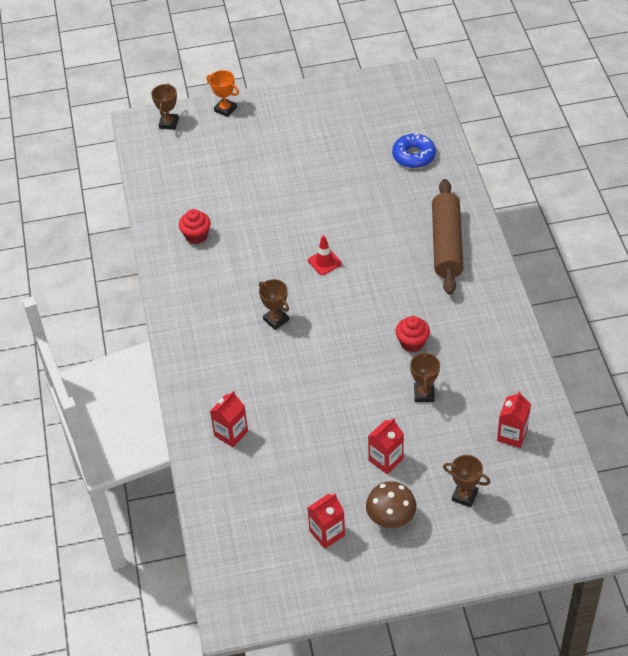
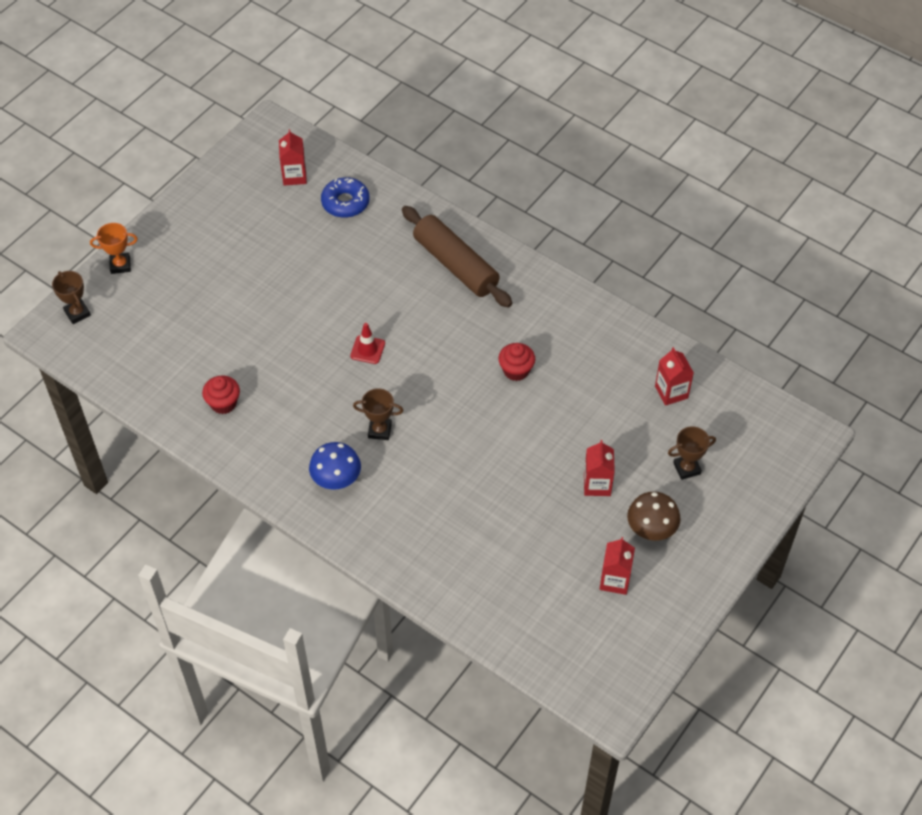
camera: 45 degrees left, 5 degrees up
(214, 332) = (336, 480): none -> blue mushroom
(231, 433) = (447, 557): red carton -> red carton (294, 176)
(424, 394) = (570, 407): brown trophy -> none

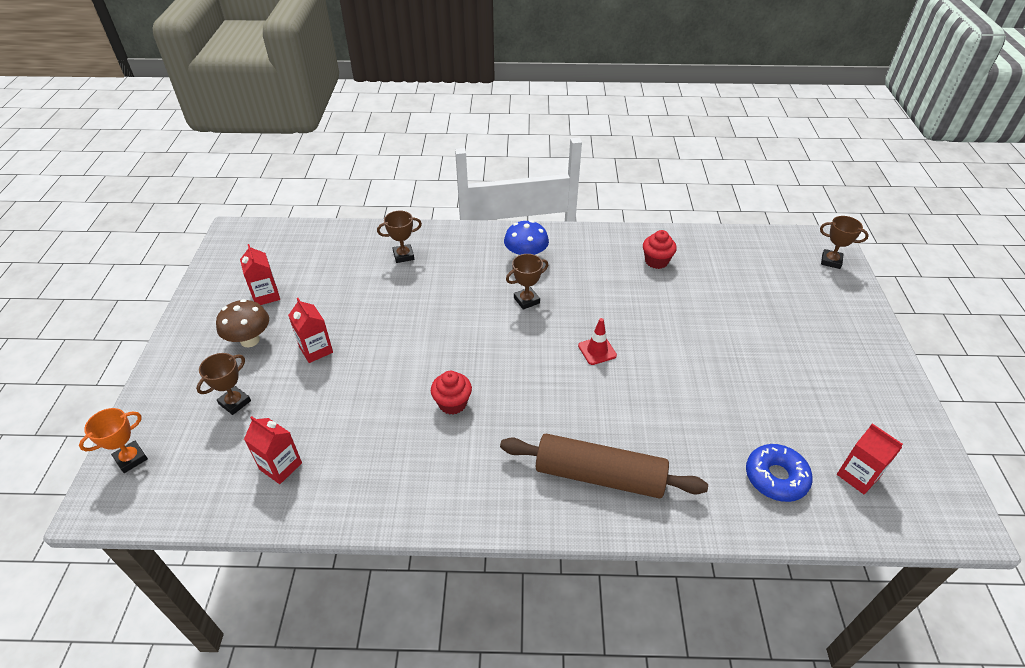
camera: 145 degrees right, 10 degrees down
(120, 265) = (859, 306): orange trophy -> orange trophy (131, 458)
(451, 555) = (403, 256): none -> brown trophy

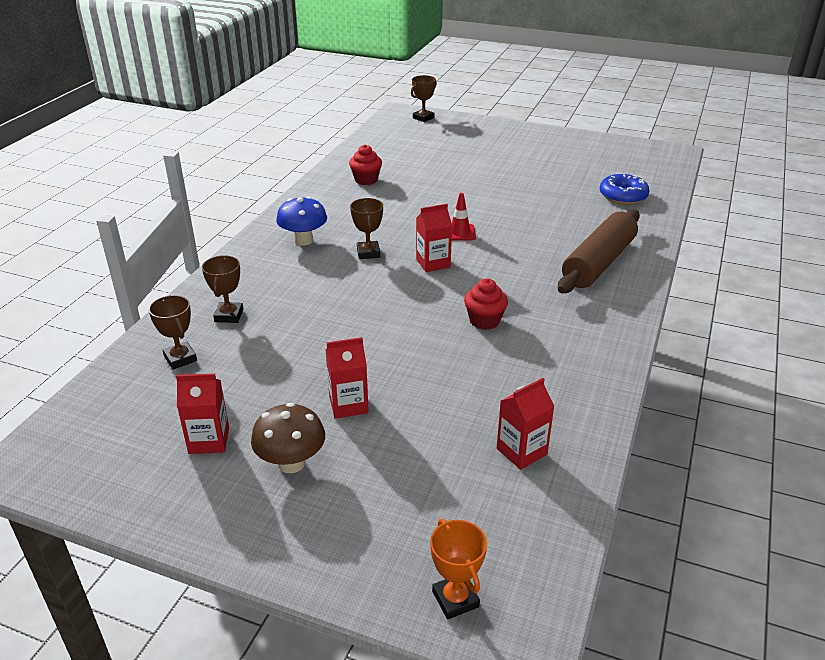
camera: 70 degrees left, 10 degrees down
(235, 402) = (401, 485): brown trophy -> brown trophy (180, 358)
(858, 476) = (630, 170): red carton -> red carton (433, 263)

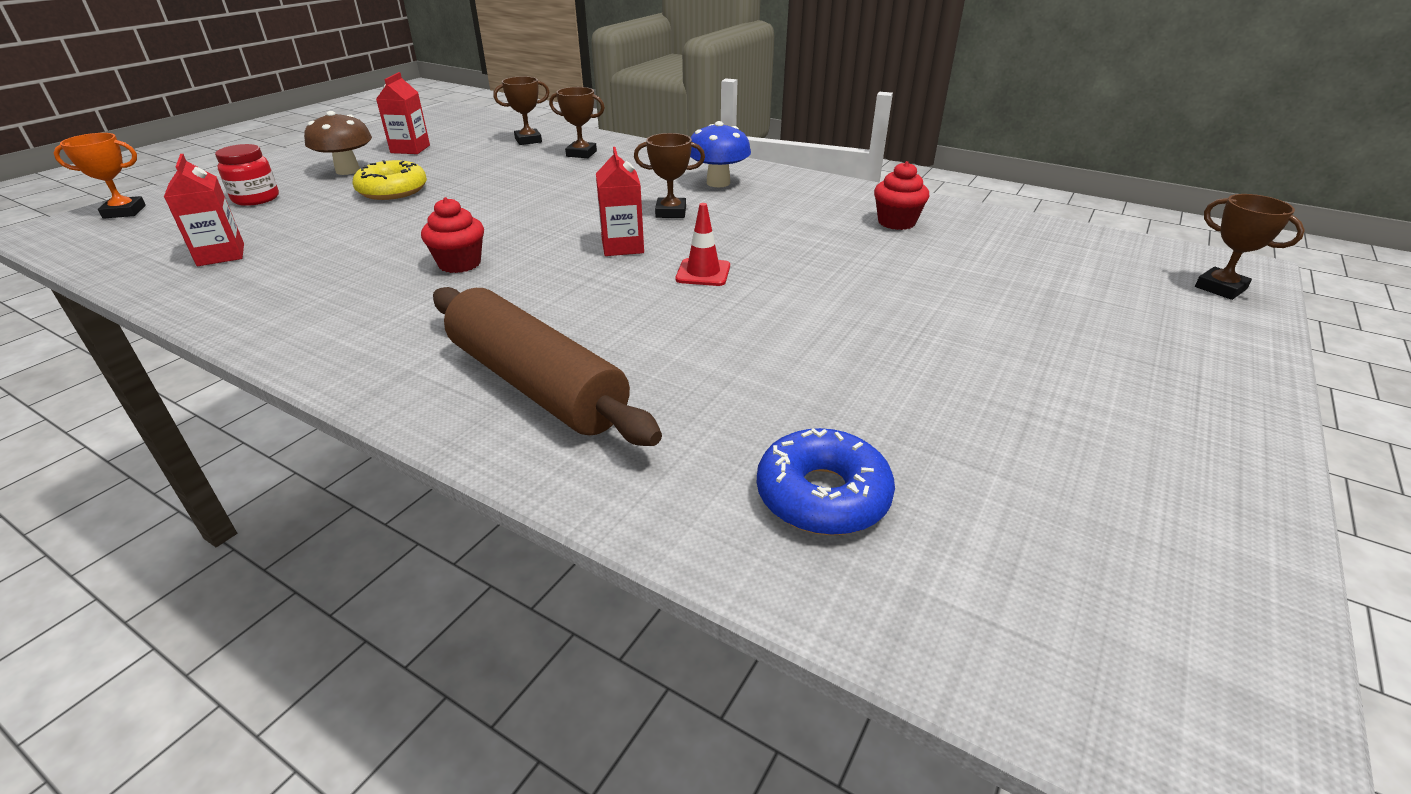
camera: 100 degrees right, 0 degrees up
(348, 405) = (393, 190): red carton -> yellow donut
(390, 499) = (256, 199): none -> red jar

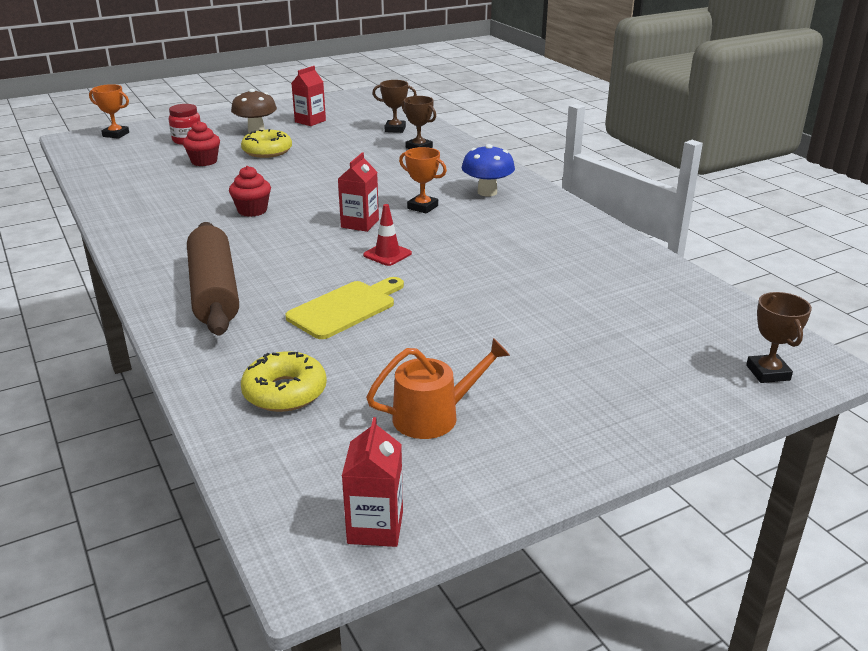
camera: 30 degrees right, 5 degrees down
(221, 255) = (138, 174): red carton -> red carton (375, 527)
(671, 212) = (422, 207): brown trophy -> orange trophy
(742, 351) = (345, 308): none -> yellow cutting board
(822, 495) = (285, 392): blue donut -> yellow donut
(896, 222) = (579, 254): red cupcake -> red cupcake (204, 161)
(1035, 453) = (433, 416): none -> orange watering can

